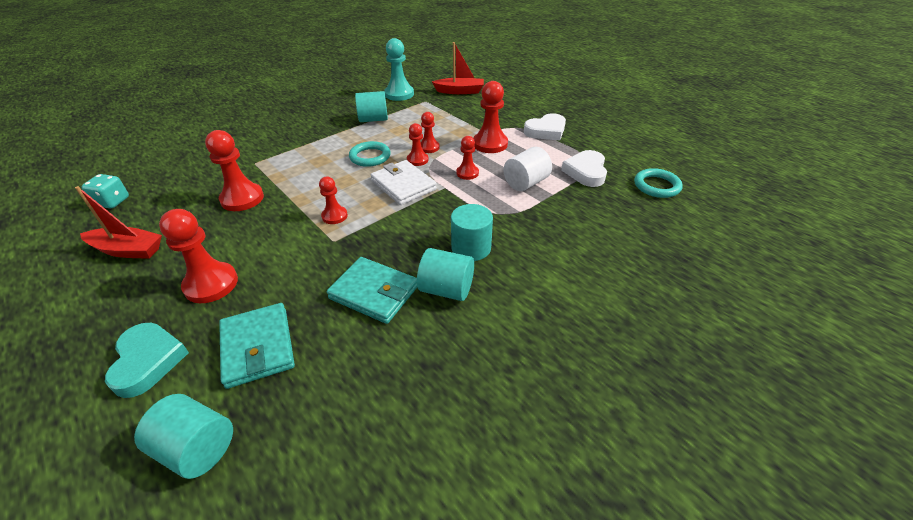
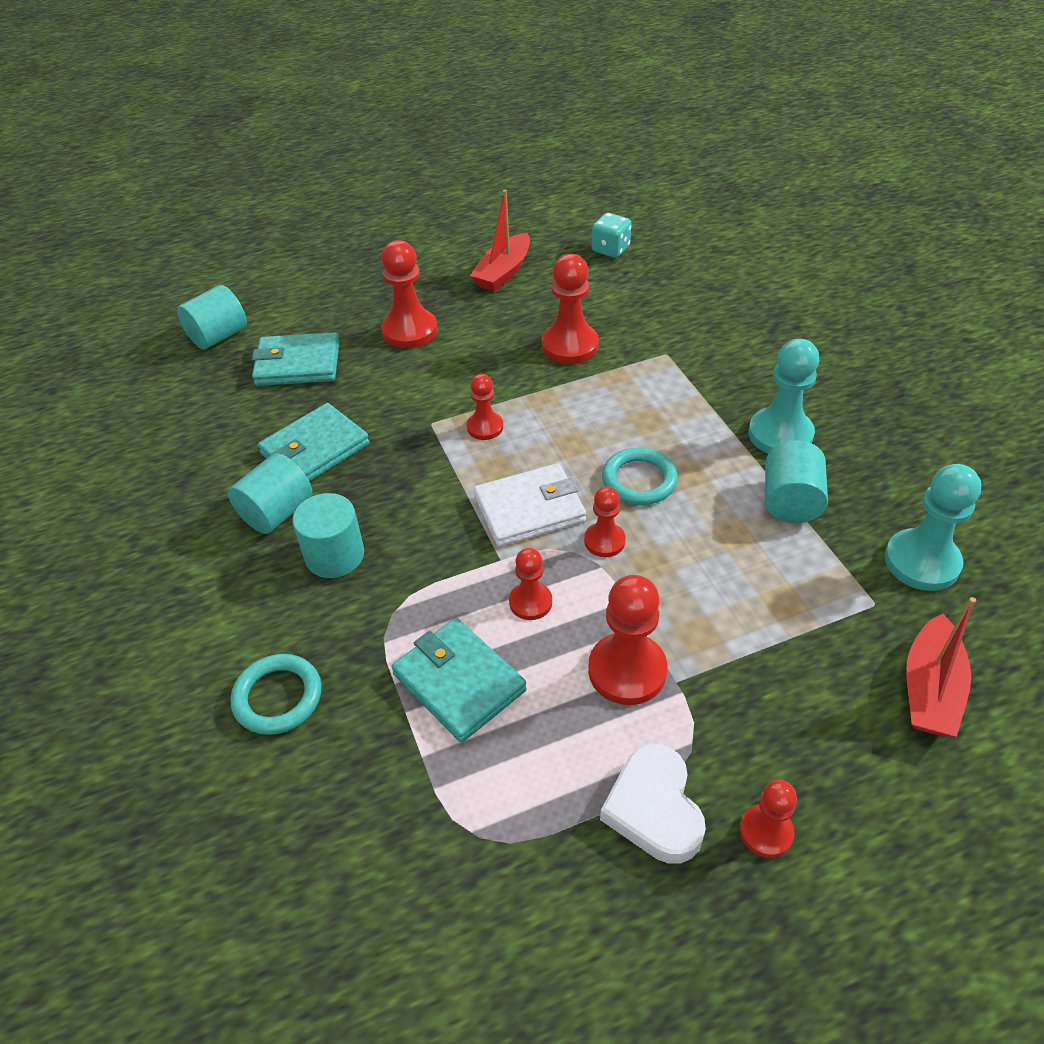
camera: 110 degrees right, 5 degrees up
(148, 361) = (328, 303): turquoise heart -> none
(326, 125) = (780, 434): none -> turquoise pawn
(429, 147) = (645, 566): red pawn -> red pawn (766, 832)
(526, 183) = (459, 682): white cylinder -> turquoise wallet
(586, 172) = (449, 809): white heart -> none
(656, 186) = (334, 930): turquoise ring -> turquoise ring (278, 697)

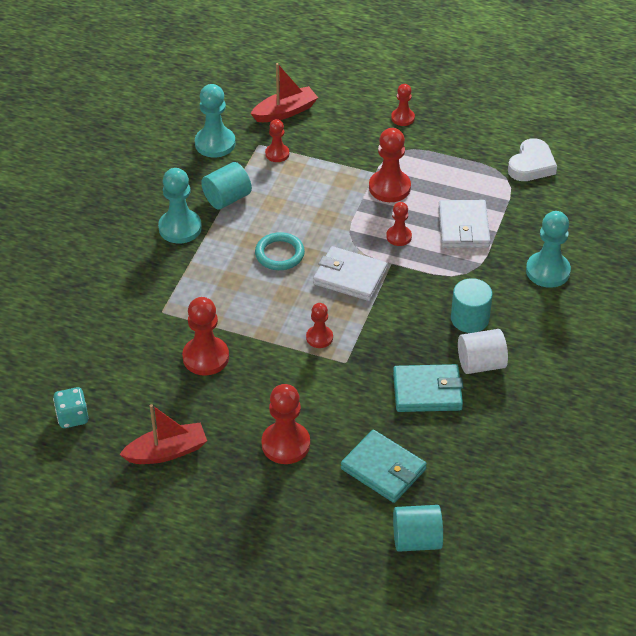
camera: 140 degrees left, 0 degrees up
(277, 512) = (481, 364): turquoise cylinder -> white cylinder
(278, 697) = (547, 271): turquoise ring -> turquoise pawn
(459, 682) = (463, 227): turquoise wallet -> white wallet
(604, 541) = (334, 239): red pawn -> red pawn (277, 154)
(654, 808) = (433, 146): white heart -> white heart (531, 165)

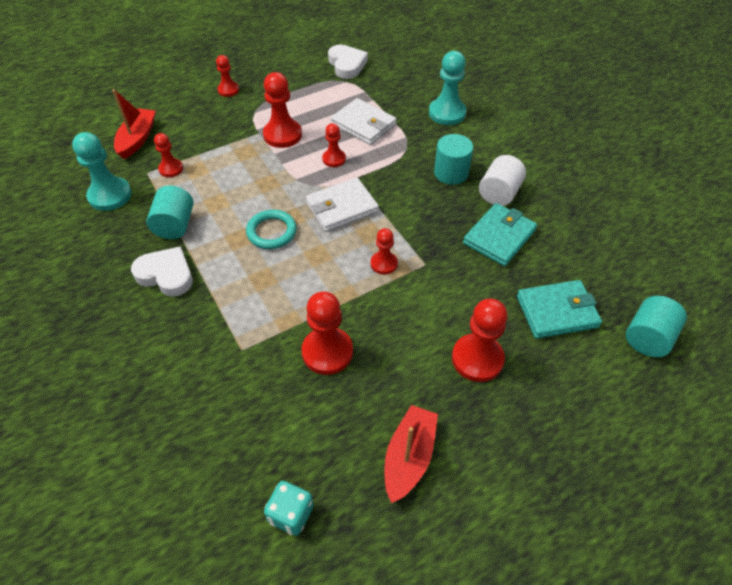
camera: 50 degrees left, 5 degrees up
(180, 228) = (166, 275): turquoise pawn -> white heart

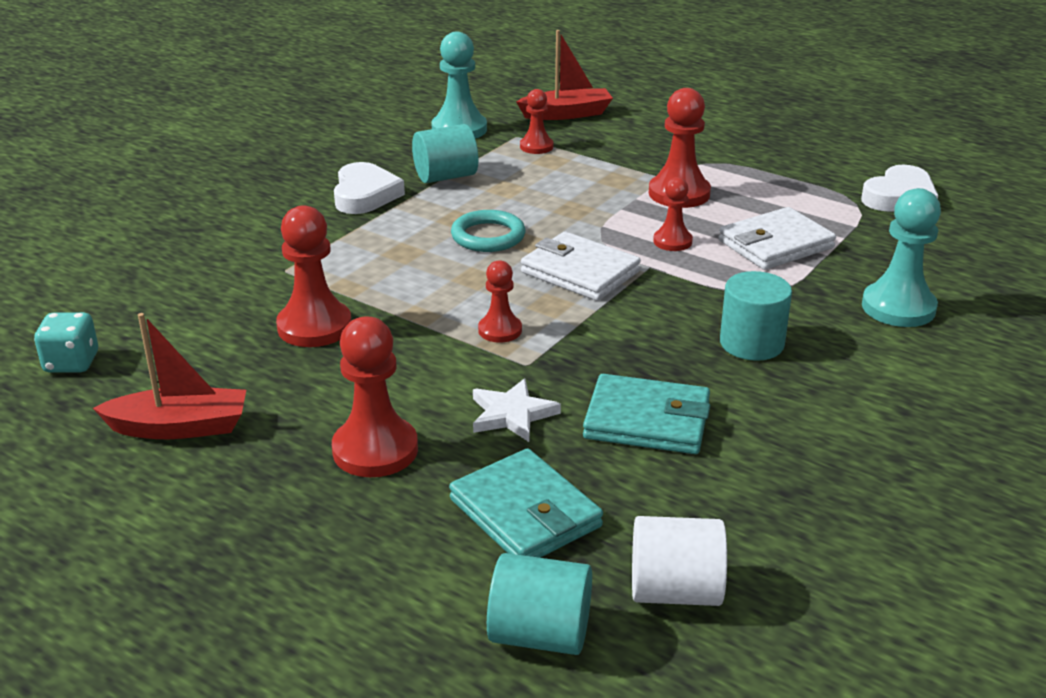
camera: 65 degrees right, 20 degrees down
(228, 90) = (724, 135): red pawn -> none
(363, 124) = (775, 244): white wallet -> white wallet turned 45 degrees clockwise
(470, 287) = (512, 414): none -> white star
(499, 193) = (752, 400): white cylinder -> white cylinder (675, 591)

